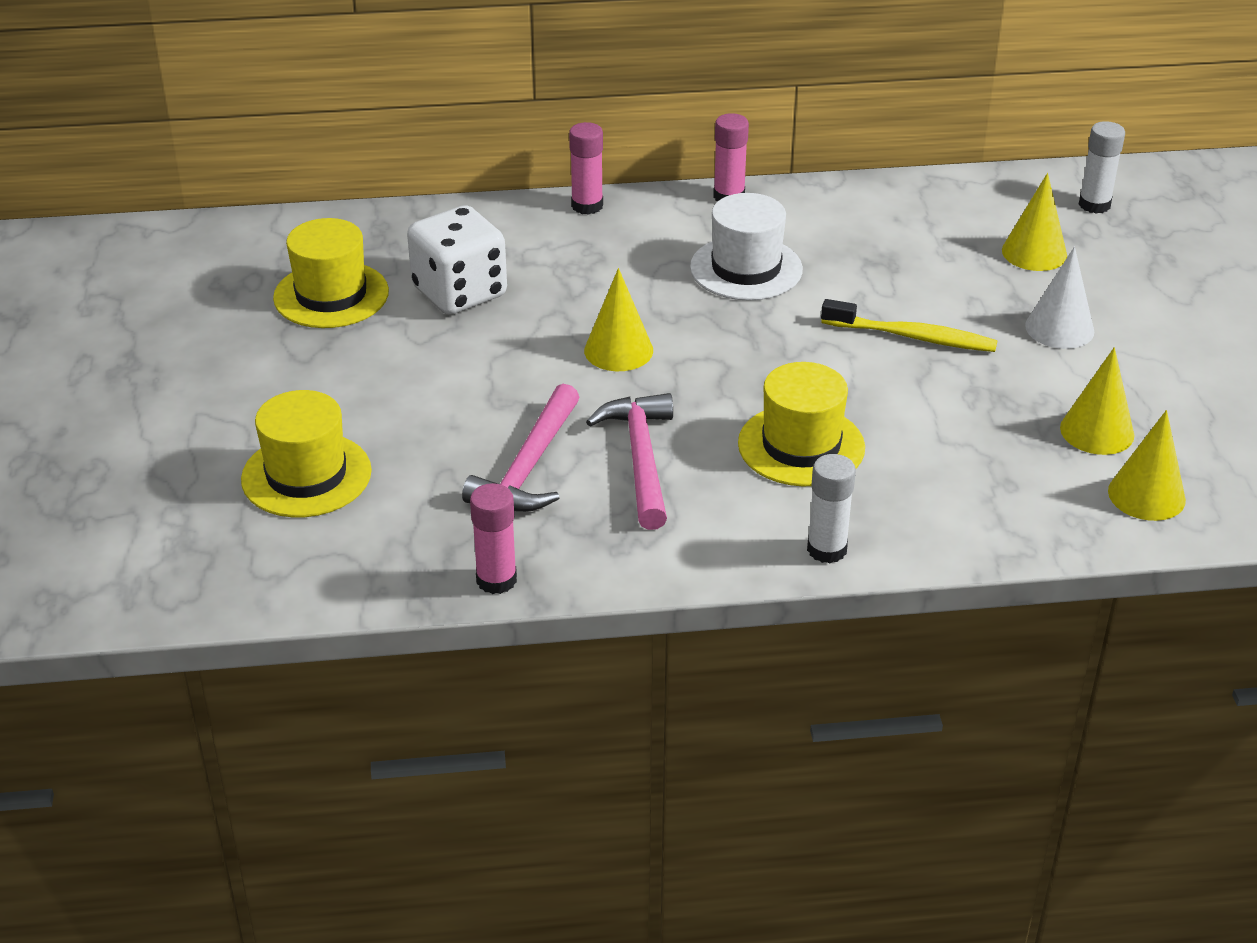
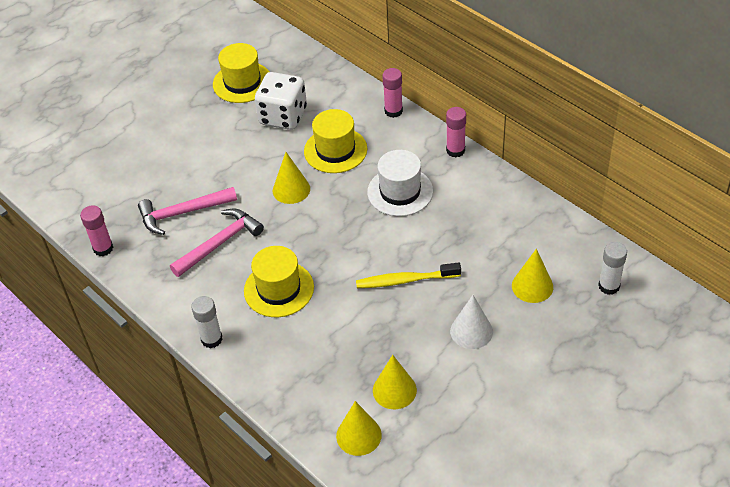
camera: 55 degrees right, 10 degrees up
(306, 475) = (119, 155): yellow hat -> yellow hat (335, 150)
(913, 337) = (405, 280): yellow toothbrush -> yellow toothbrush turned 105 degrees clockwise

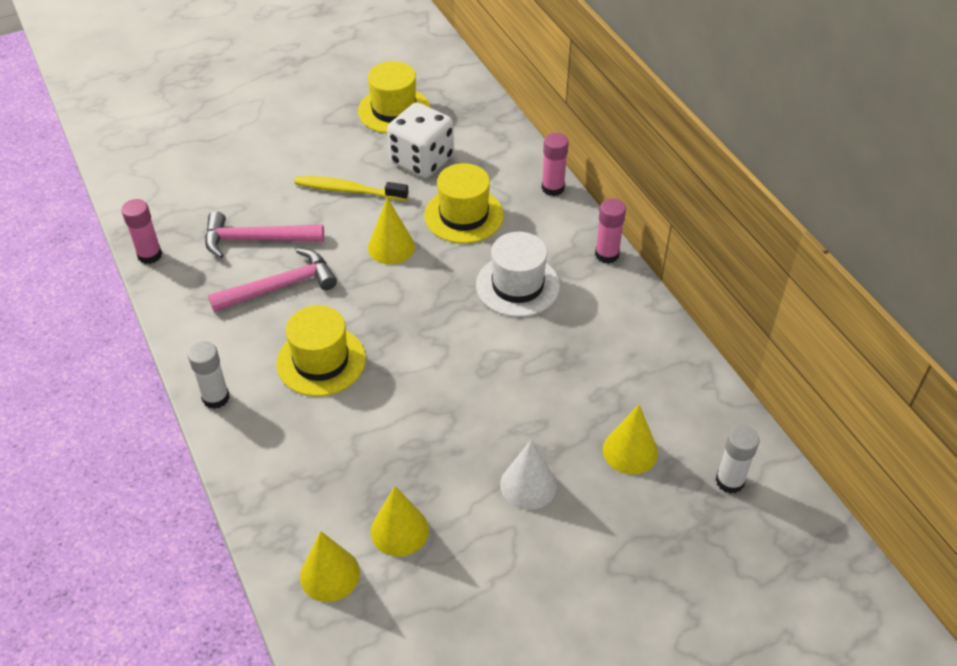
camera: 15 degrees right, 0 degrees up
(405, 280) = (475, 395): yellow toothbrush -> yellow toothbrush (348, 190)

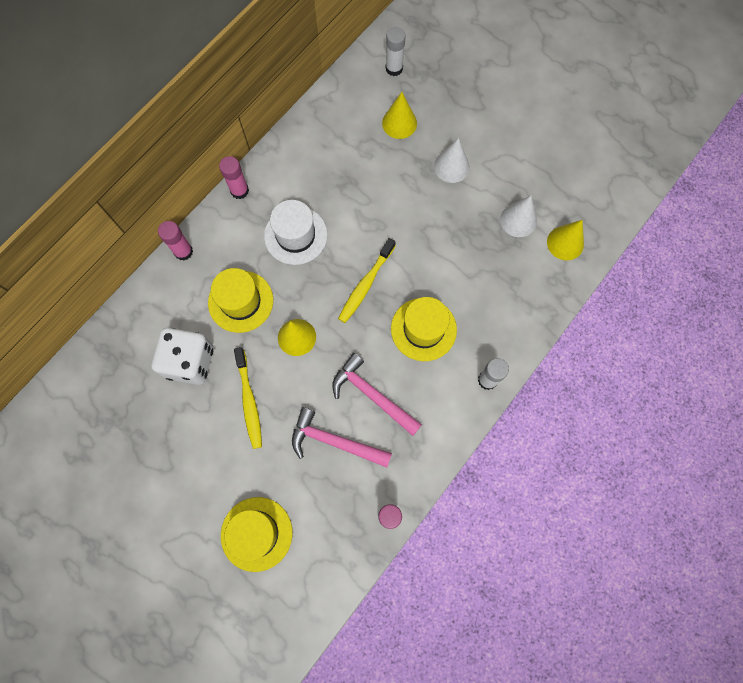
camera: 115 degrees left, 25 degrees up
(256, 240) = (334, 441): pink hammer -> pink hammer turned 135 degrees clockwise
(394, 110) = (133, 416): yellow hat -> yellow hat (256, 534)
(399, 530) = (518, 220): yellow cone -> white cone
(413, 327) = (365, 284): none -> yellow toothbrush

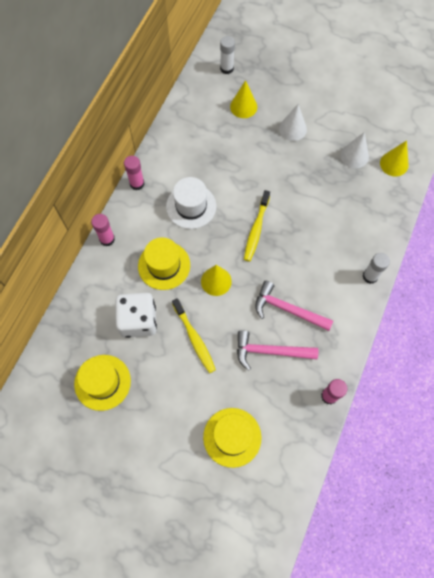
camera: 15 degrees left, 5 degrees down
(423, 329) = (310, 251): yellow hat -> yellow hat (102, 382)

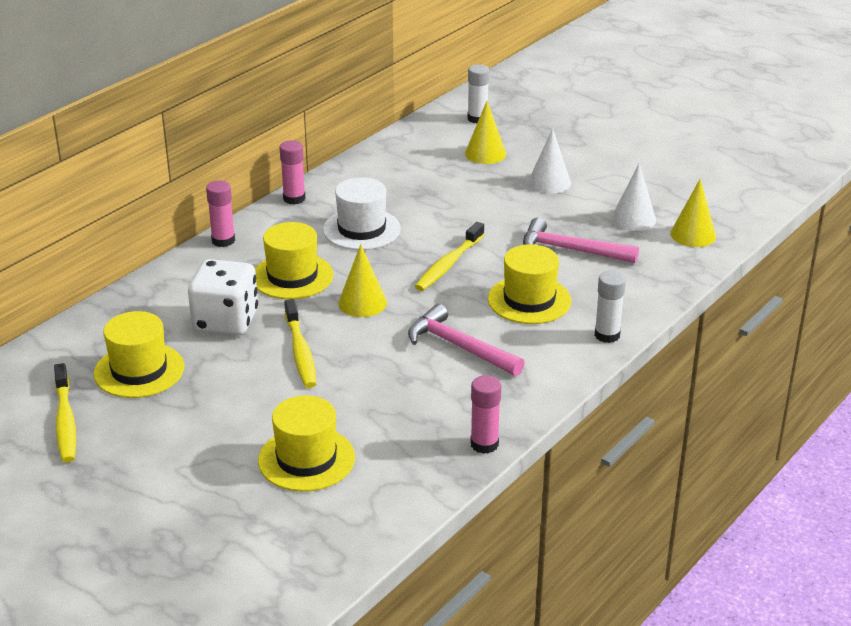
camera: 15 degrees right, 35 degrees down
(76, 442) = (65, 421): none -> yellow toothbrush
(270, 351) = (411, 383): pink hammer -> pink hammer (571, 250)
(315, 253) = (529, 300): none -> yellow hat

